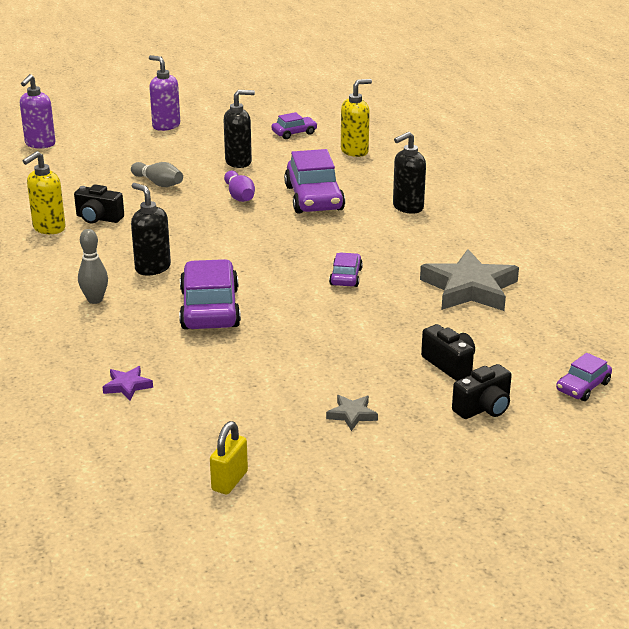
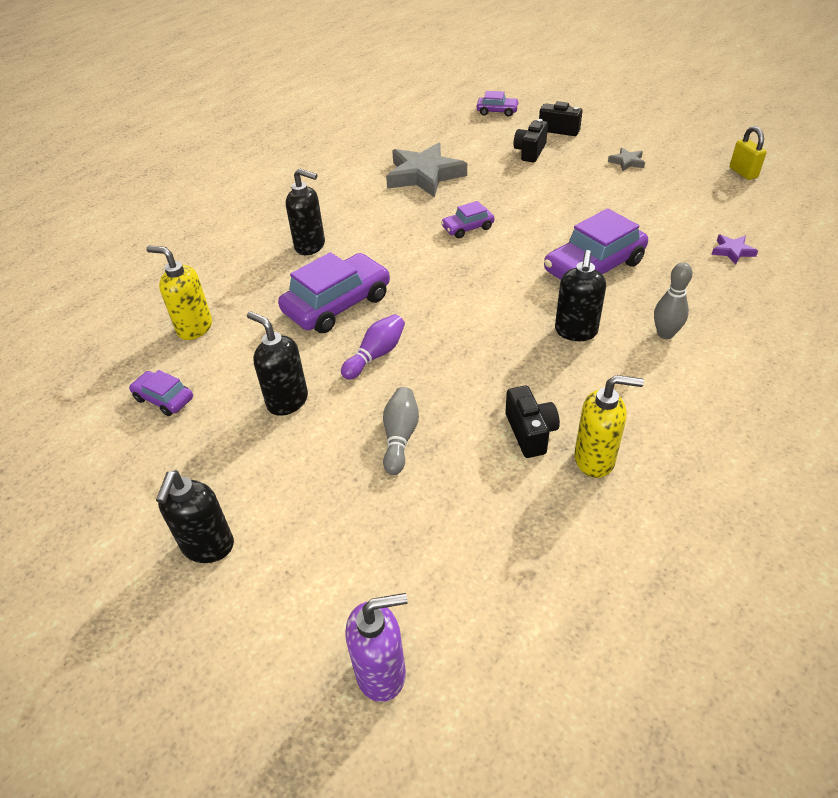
camera: 120 degrees left, 15 degrees up
(166, 126) = (208, 546): purple soap dispenser -> black soap dispenser
(229, 481) = (743, 173): yellow padlock -> yellow padlock turned 75 degrees clockwise

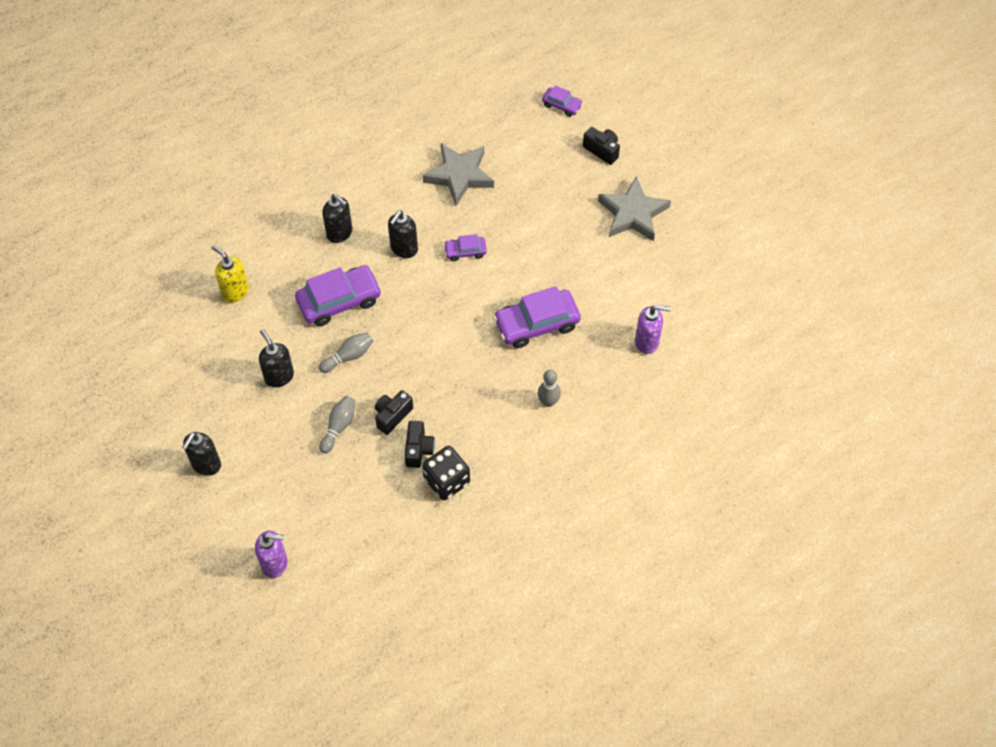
camera: 15 degrees right, 15 degrees up
(164, 399) = (202, 349): purple car -> none
(376, 355) = (348, 356): purple bowling pin -> grey bowling pin
(530, 152) = (560, 173): black camera -> black camera (392, 416)
(575, 332) = (490, 380): black soap dispenser -> black soap dispenser (404, 249)
(595, 459) = (447, 481): yellow soap dispenser -> black dice
(627, 162) = (633, 214): grey star -> grey star, size x2.25
(732, 251) = (647, 342): purple star -> purple soap dispenser
(743, 173) = (718, 258): yellow padlock -> none

